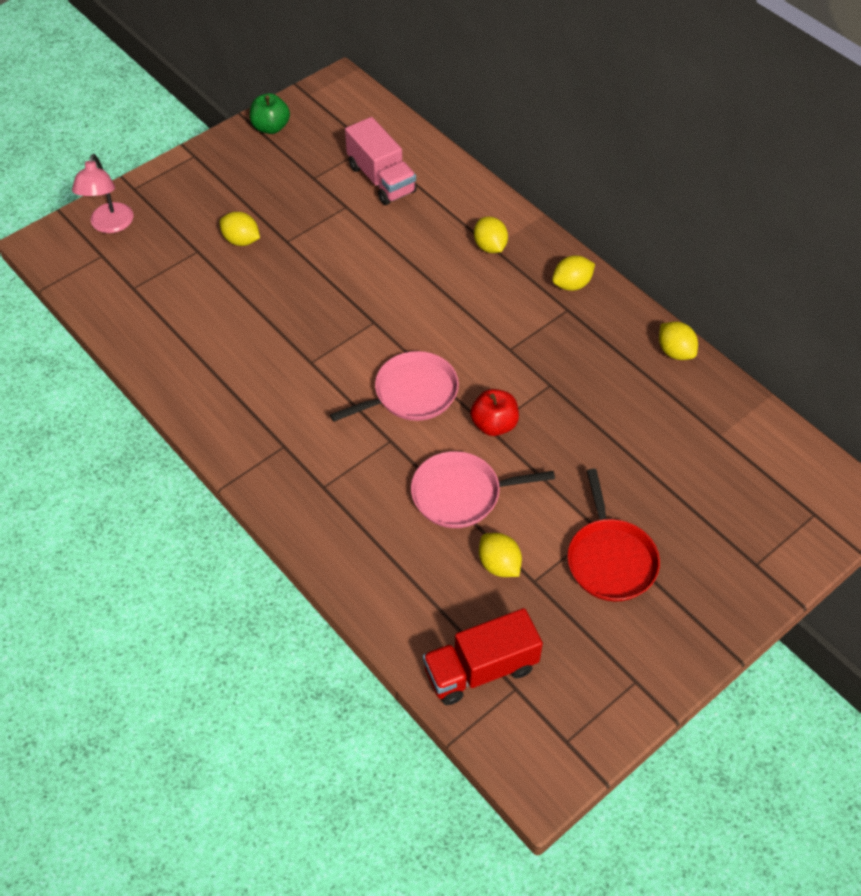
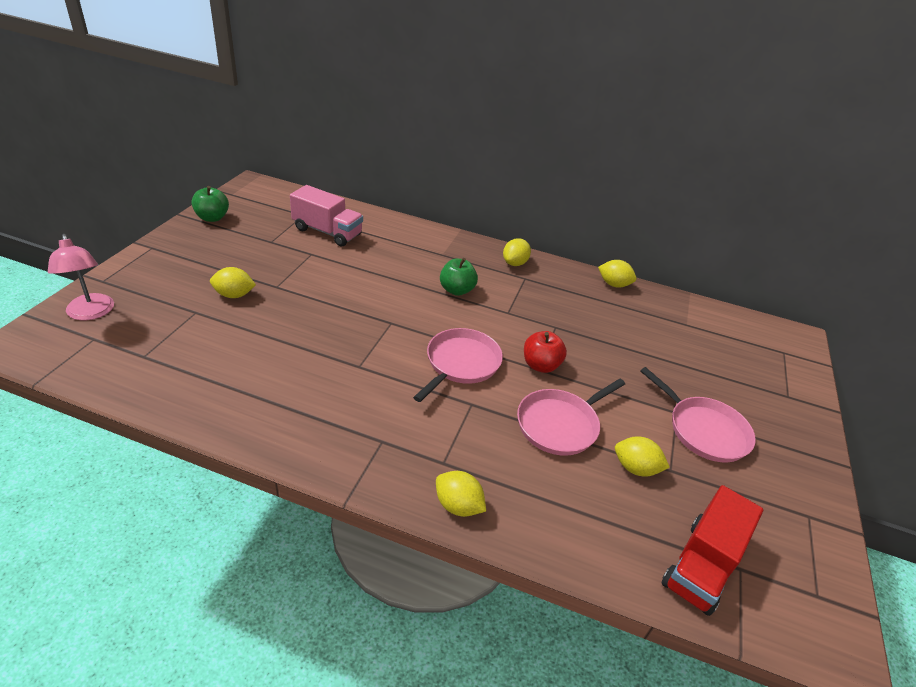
camera: 35 degrees left, 15 degrees down
(473, 302) = (456, 290): none -> green apple
(490, 246) = (440, 254): yellow lemon -> yellow lemon (458, 505)
(610, 559) = (704, 430): red pan -> pink pan

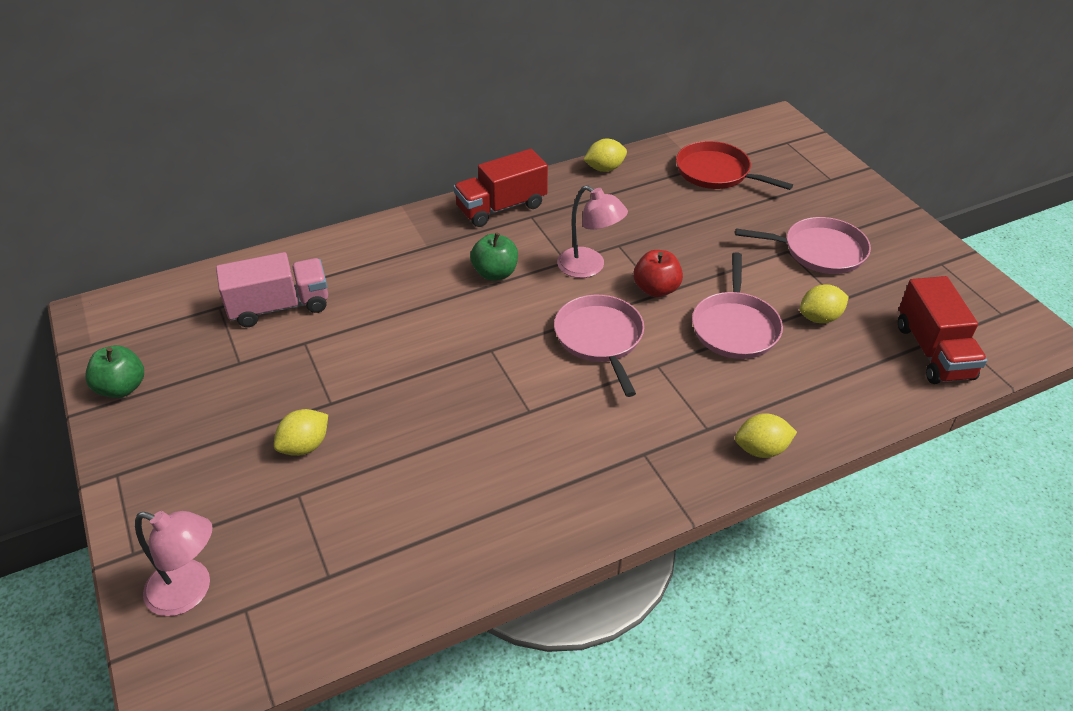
camera: 40 degrees left, 5 degrees up
(514, 263) = (501, 207): yellow lemon -> red truck
(516, 325) = (589, 267): none -> pink lamp
(694, 334) = (716, 172): none -> red pan

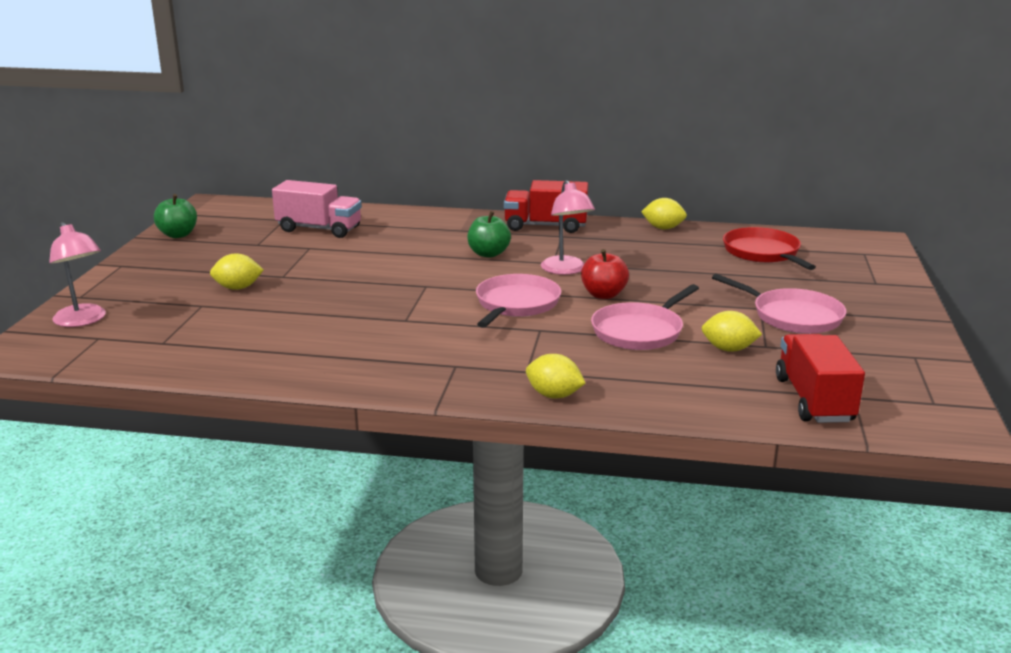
camera: 35 degrees right, 20 degrees down
(933, 351) = (814, 400): red truck -> red truck turned 150 degrees clockwise

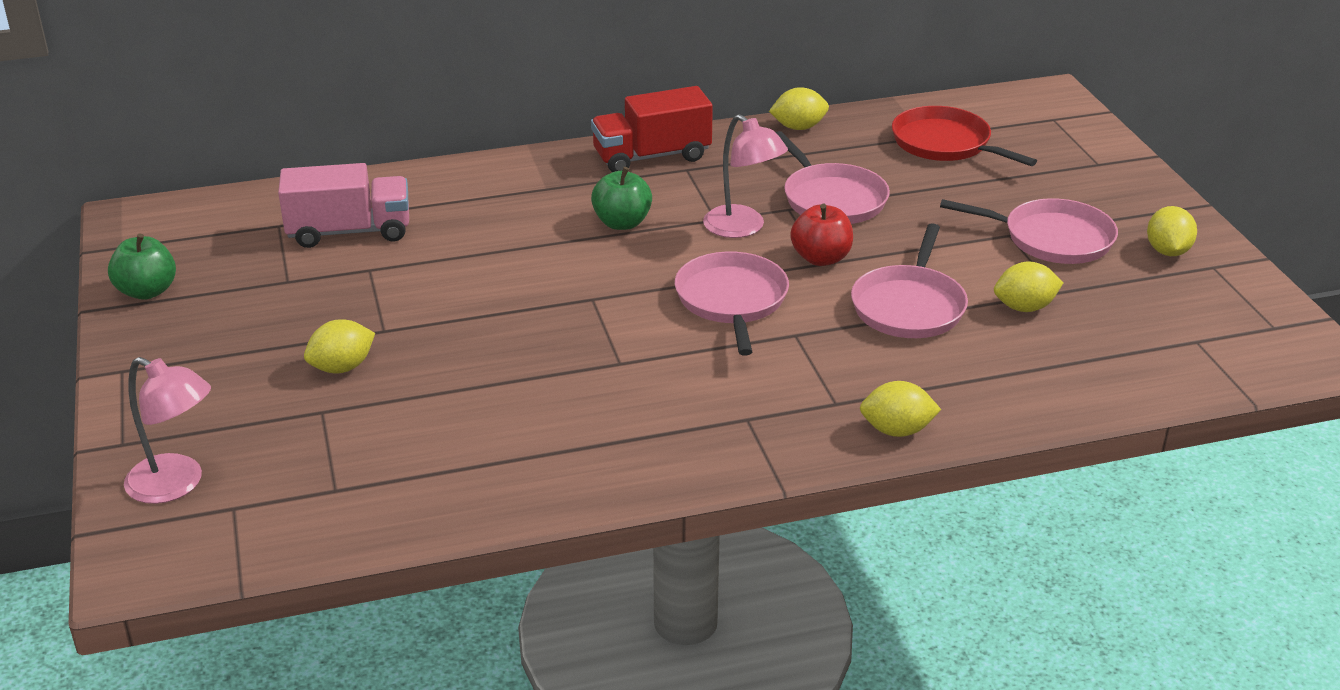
camera: 25 degrees left, 10 degrees up
(646, 266) = (831, 199): none -> pink pan
(814, 400) = (1162, 357): red truck -> none
(883, 340) = (1167, 251): none -> yellow lemon

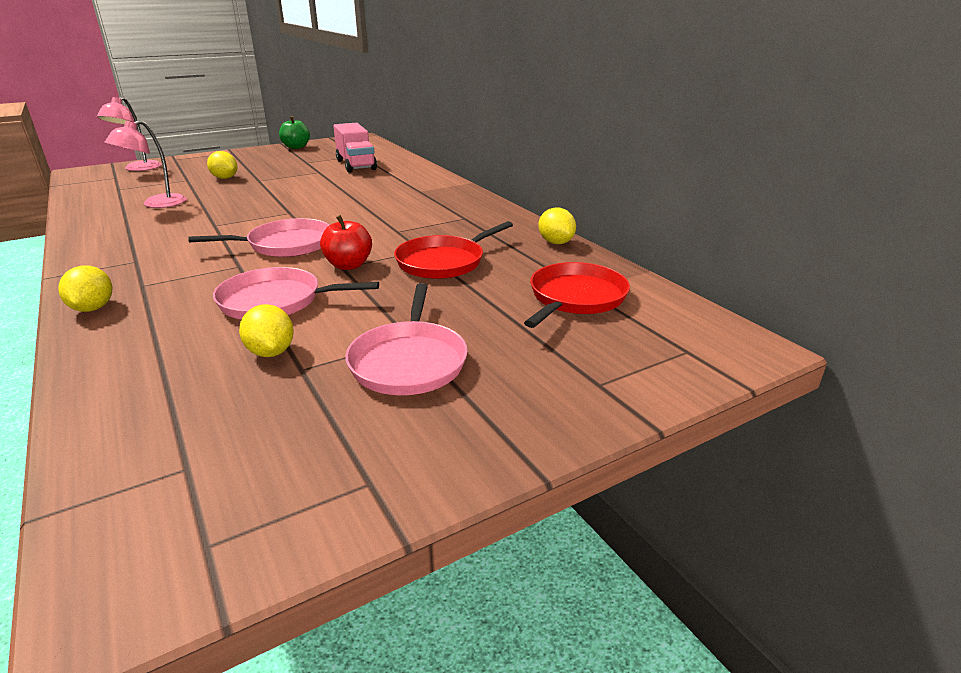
camera: 75 degrees right, 5 degrees down
(622, 223) = (383, 210): green apple -> none
(652, 156) = (476, 208): red truck -> none
(742, 228) = (387, 239): pink lamp -> pink lamp (157, 204)
(831, 199) = (444, 262): pink pan -> red pan
(1167, 251) = (401, 441): yellow lemon -> none

